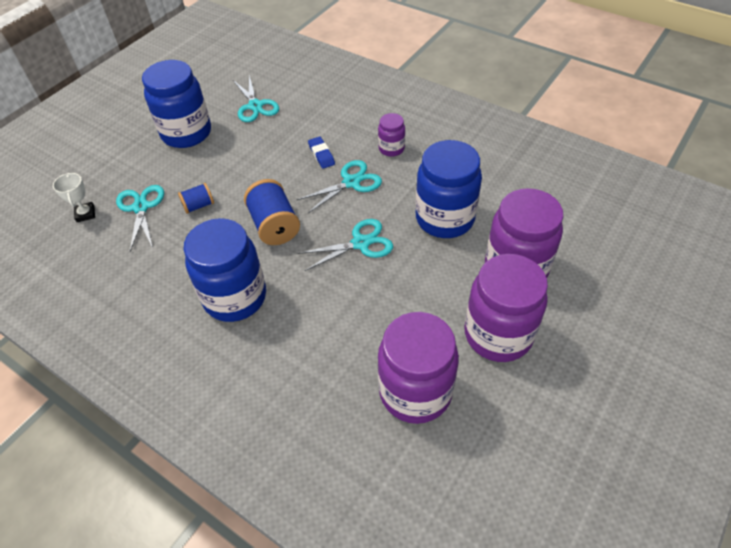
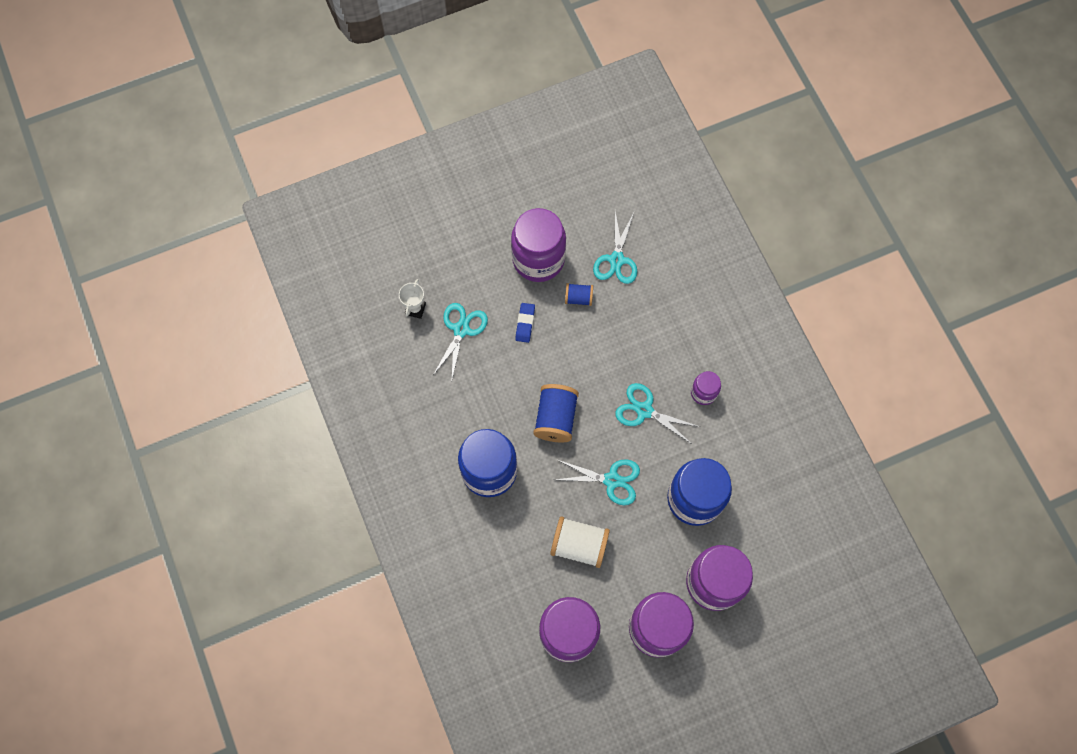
camera: 30 degrees right, 20 degrees up
(186, 133) = (538, 259): blue jar -> purple jar
(198, 205) = (507, 357): blue spool -> blue spool (578, 298)
(321, 155) = (639, 361): blue eraser -> blue eraser (525, 323)
(351, 182) = (644, 410): turquoise scissors -> turquoise scissors turned 150 degrees counterclockwise
(368, 309) = (579, 545): none -> white spool

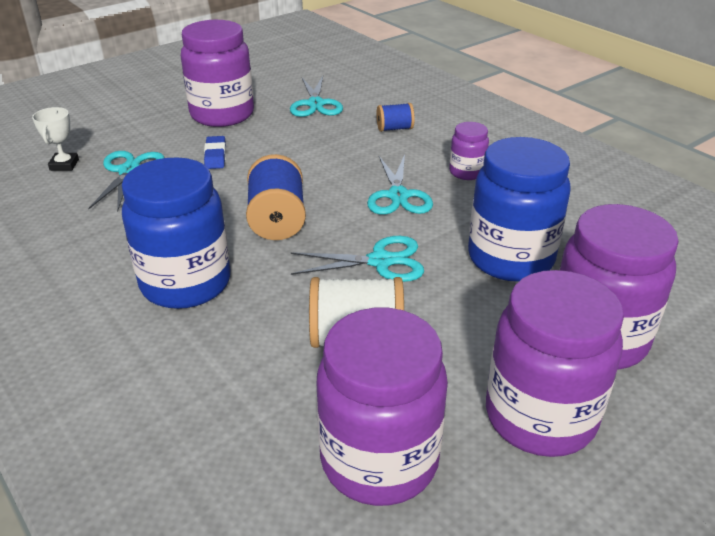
camera: 15 degrees left, 35 degrees down
(578, 298) = (279, 131): blue spool -> blue spool (394, 128)
(644, 410) = (398, 196): turquoise scissors -> turquoise scissors turned 105 degrees counterclockwise

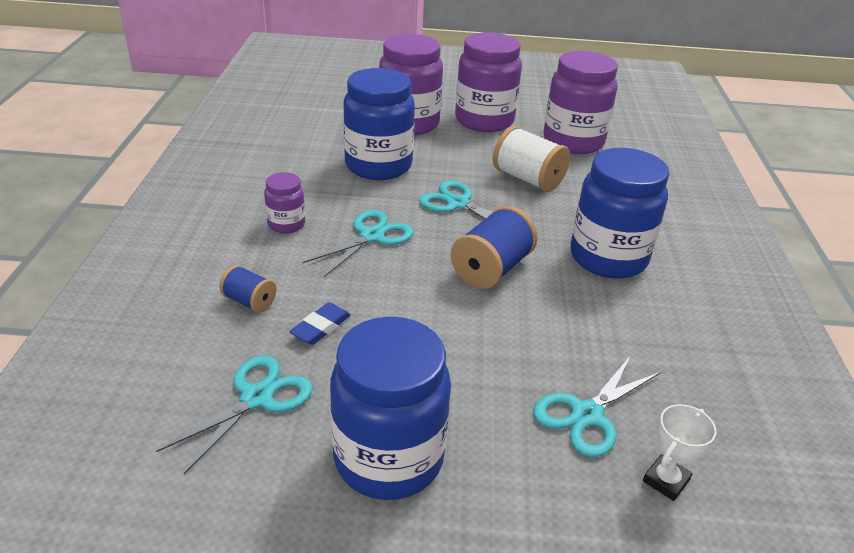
camera: 140 degrees left, 0 degrees up
(215, 156) = (472, 379): blue eraser -> blue eraser (321, 327)
(222, 114) = (388, 458): purple jar -> blue jar

